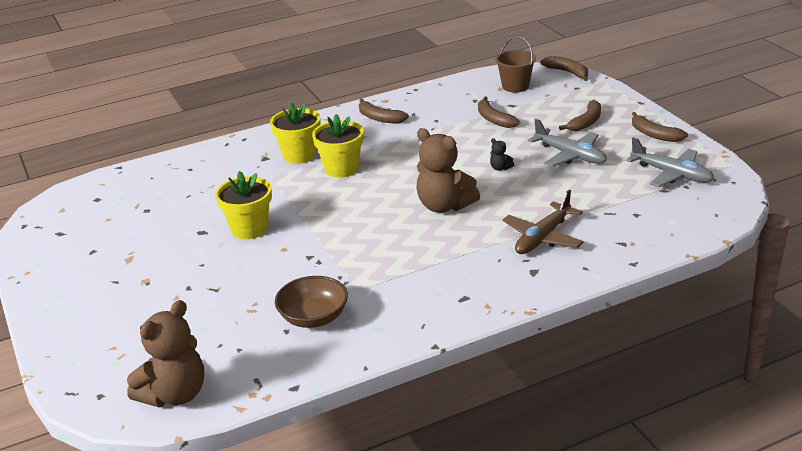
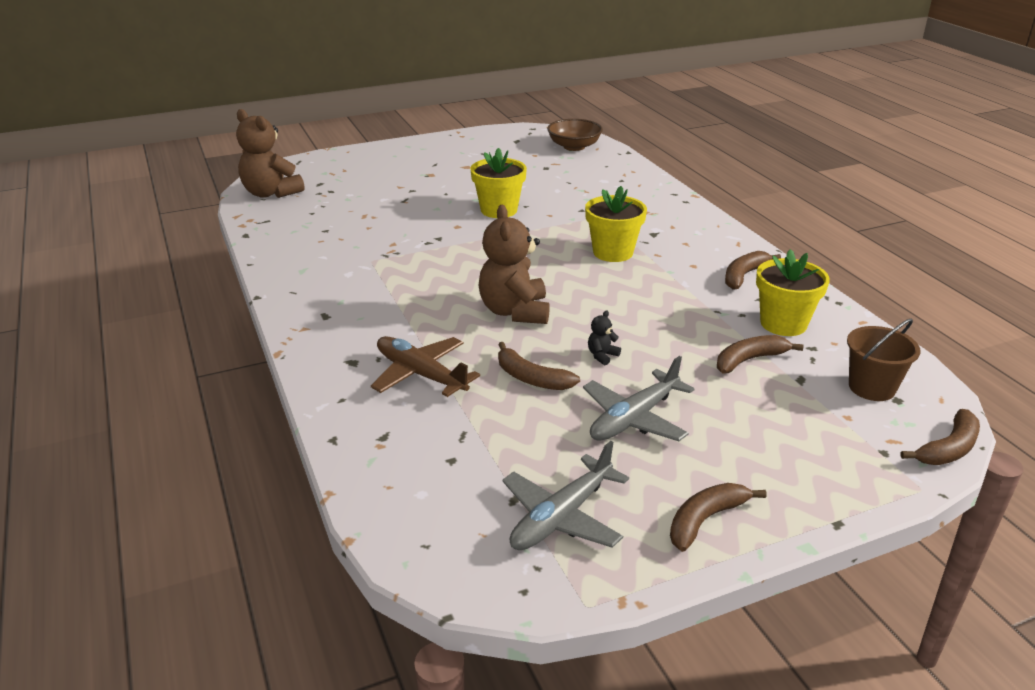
camera: 90 degrees right, 0 degrees up
(299, 155) = (646, 230): yellow flower pot -> yellow flower pot (783, 324)
(313, 317) = (337, 241): brown bowl -> brown bowl (574, 146)
(444, 206) = (515, 312): brown teddy bear -> brown teddy bear turned 45 degrees counterclockwise
(586, 122) = (747, 447): brown banana -> brown banana (531, 378)

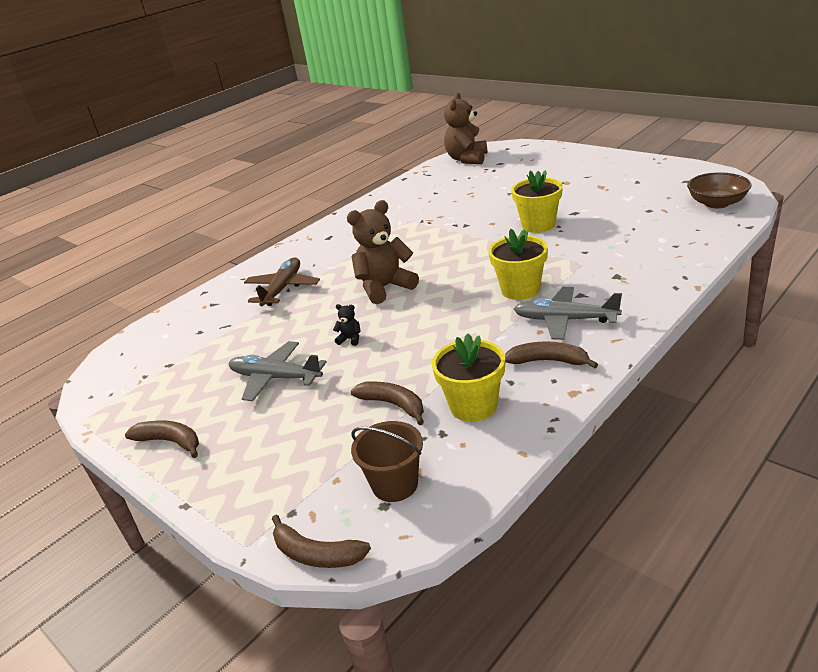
camera: 70 degrees right, 0 degrees up
(531, 378) = (302, 324): brown banana -> none
(562, 516) = (158, 386): grey plane -> grey plane (565, 320)

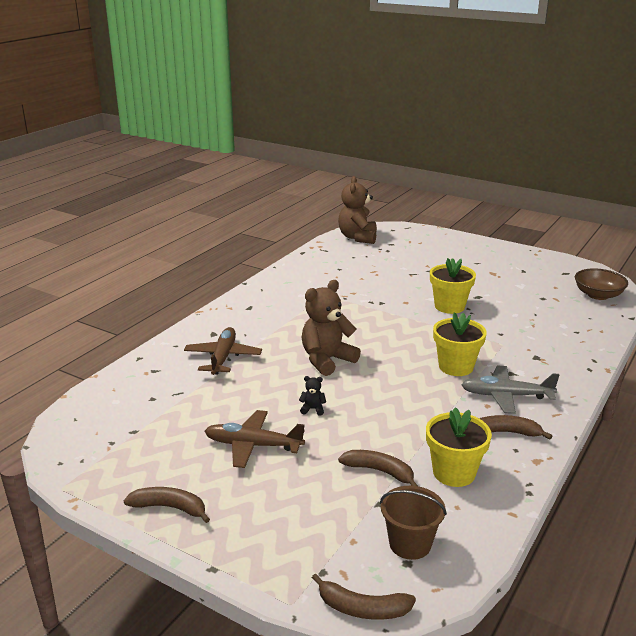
camera: 15 degrees left, 5 degrees down
(276, 378) = (253, 445): grey plane -> brown plane

